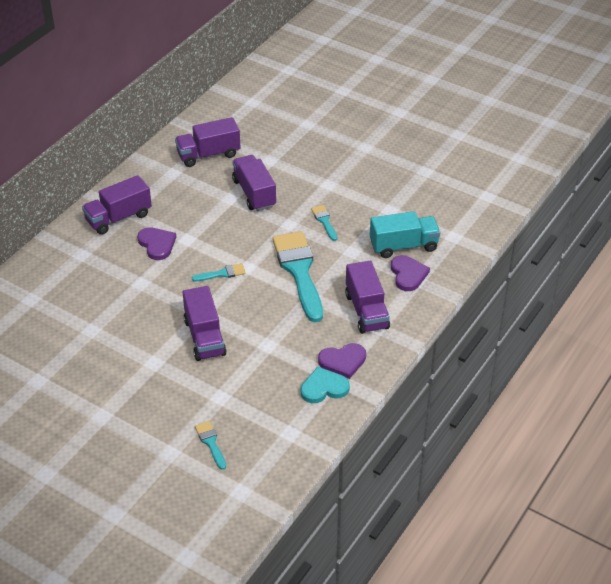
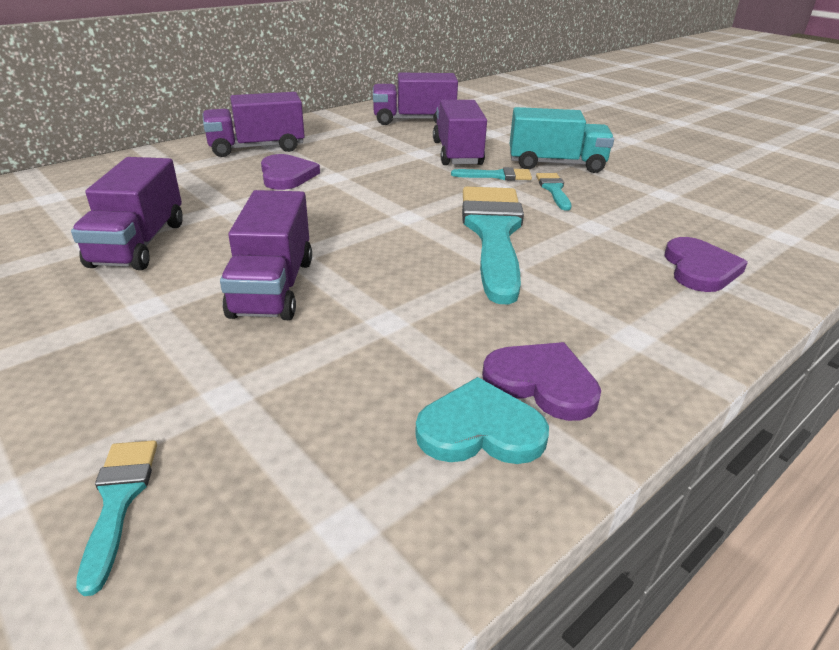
camera: 15 degrees right, 10 degrees down
(222, 273) = (362, 217): turquoise brush -> turquoise brush (497, 176)
(343, 361) = (542, 383): purple heart -> purple heart turned 150 degrees counterclockwise
(366, 311) = (611, 305): purple truck -> purple truck (139, 244)
(403, 246) = (689, 233): turquoise truck -> turquoise truck (556, 164)

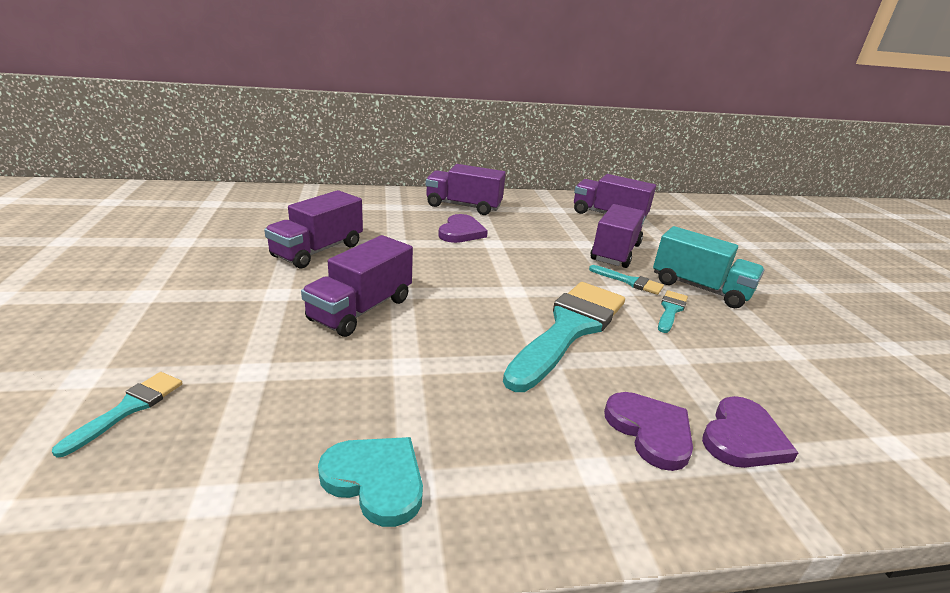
camera: 30 degrees right, 5 degrees down
(542, 383) = (465, 468): purple heart -> purple heart (650, 431)

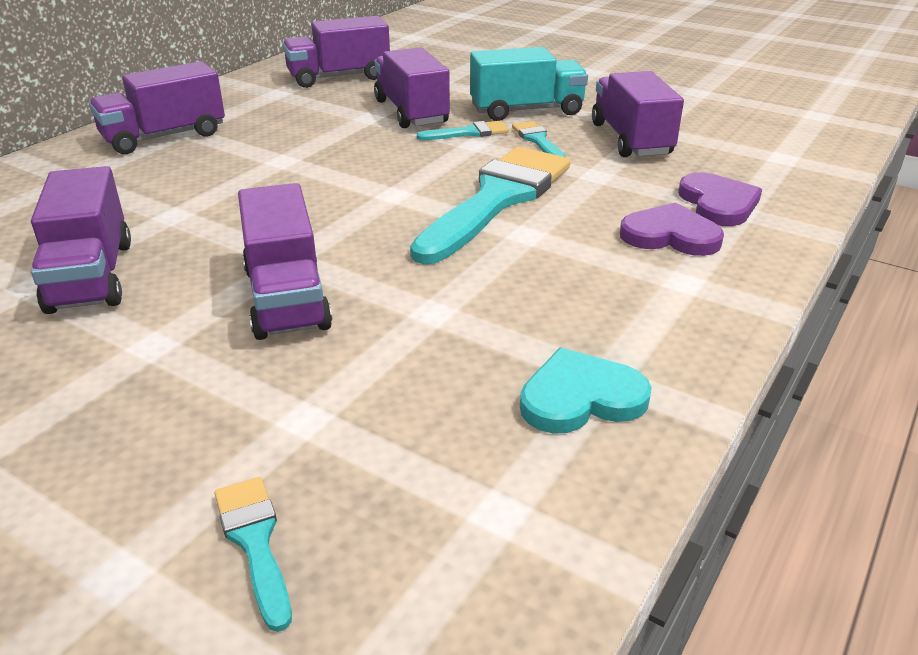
camera: 45 degrees left, 5 degrees up
(461, 232) = (223, 166): purple heart -> none
(569, 329) = (497, 199): turquoise brush -> turquoise brush turned 45 degrees clockwise
(752, 348) = (631, 139): none -> purple truck

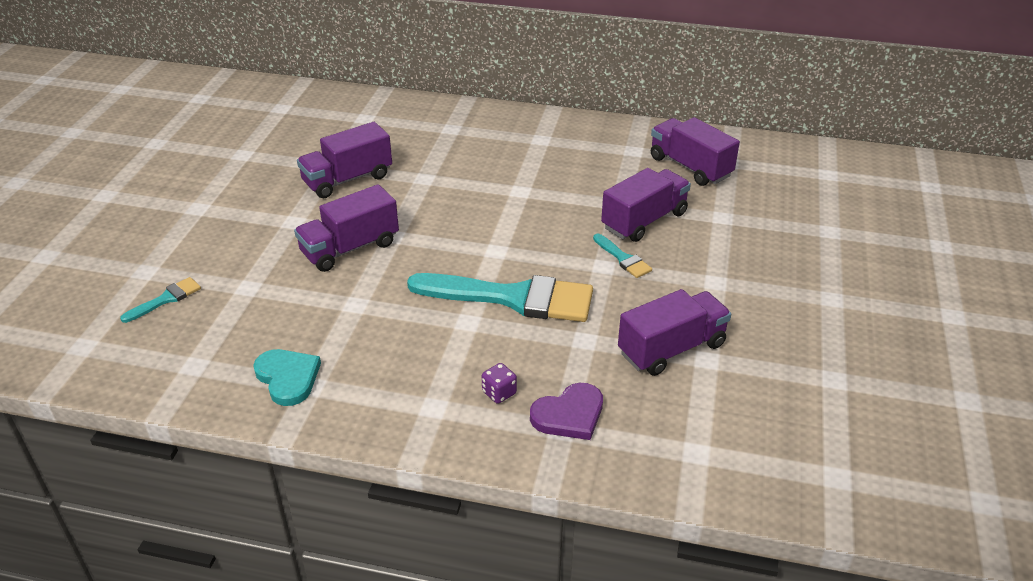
camera: 70 degrees right, 5 degrees up
(164, 137) = (526, 135): purple truck -> none
(526, 110) = (694, 278): turquoise truck -> none
(537, 140) = (632, 297): turquoise brush -> none
(670, 235) = (499, 393): purple heart -> purple dice

